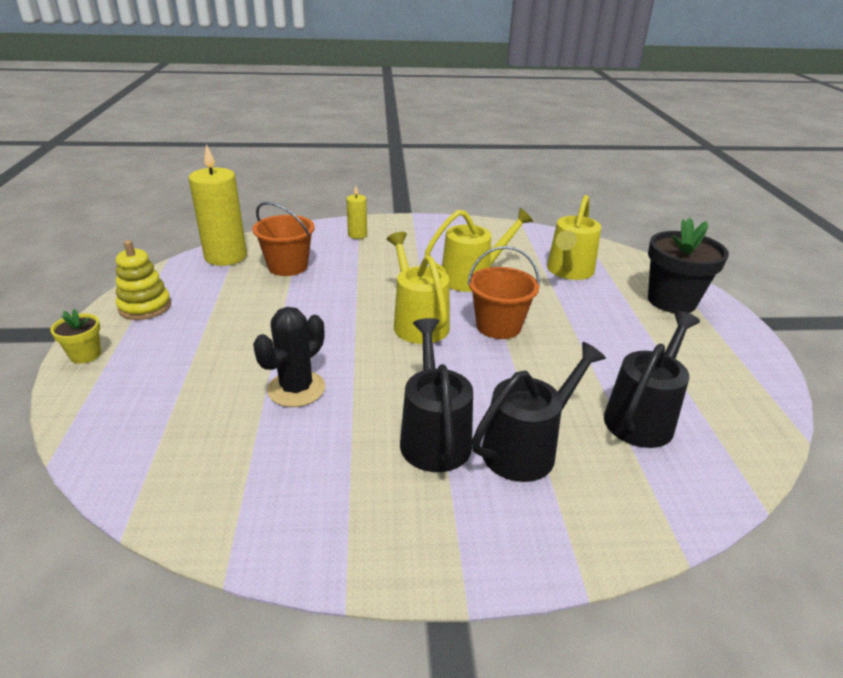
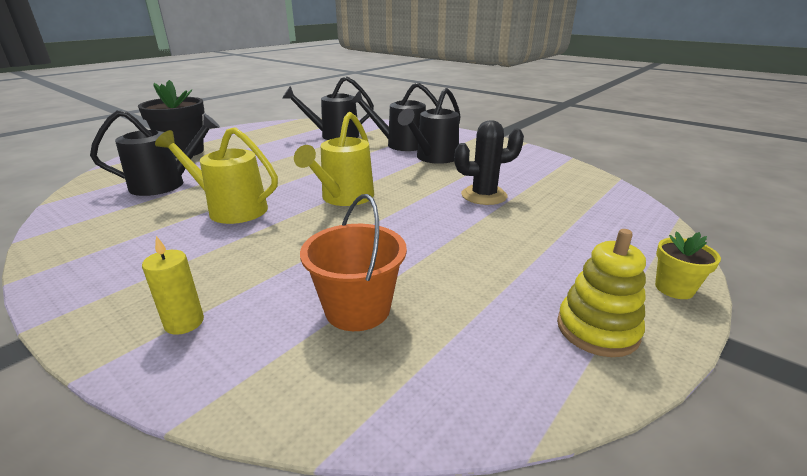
camera: 135 degrees left, 5 degrees down
(226, 256) = (420, 386): yellow candle -> none
(498, 326) = (302, 177): orange bucket -> none
(569, 271) = (165, 184): yellow watering can -> black watering can

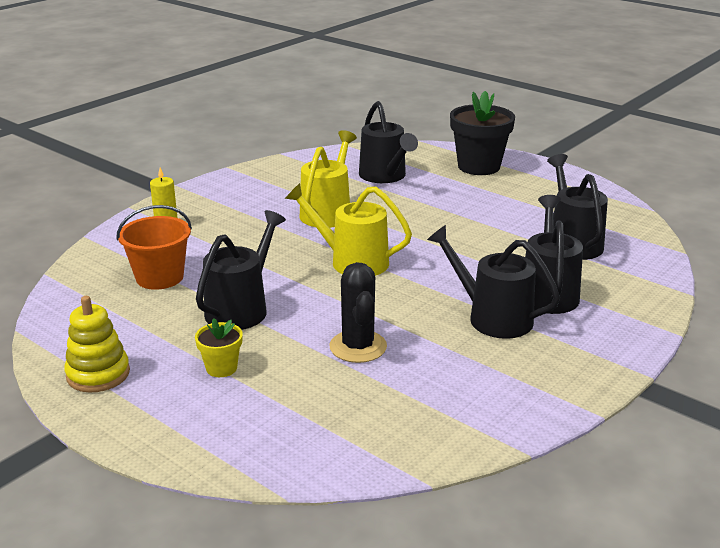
camera: 90 degrees right, 0 degrees up
(432, 246) = (241, 308): none -> black watering can
(674, 288) = (134, 433): yellow flower pot -> yellow flower pot (221, 368)

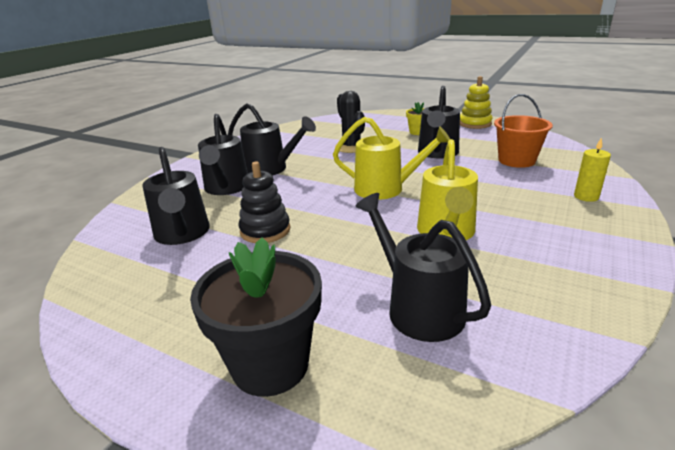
camera: 170 degrees right, 0 degrees up
(490, 235) = (265, 230): none -> black stacking toy

